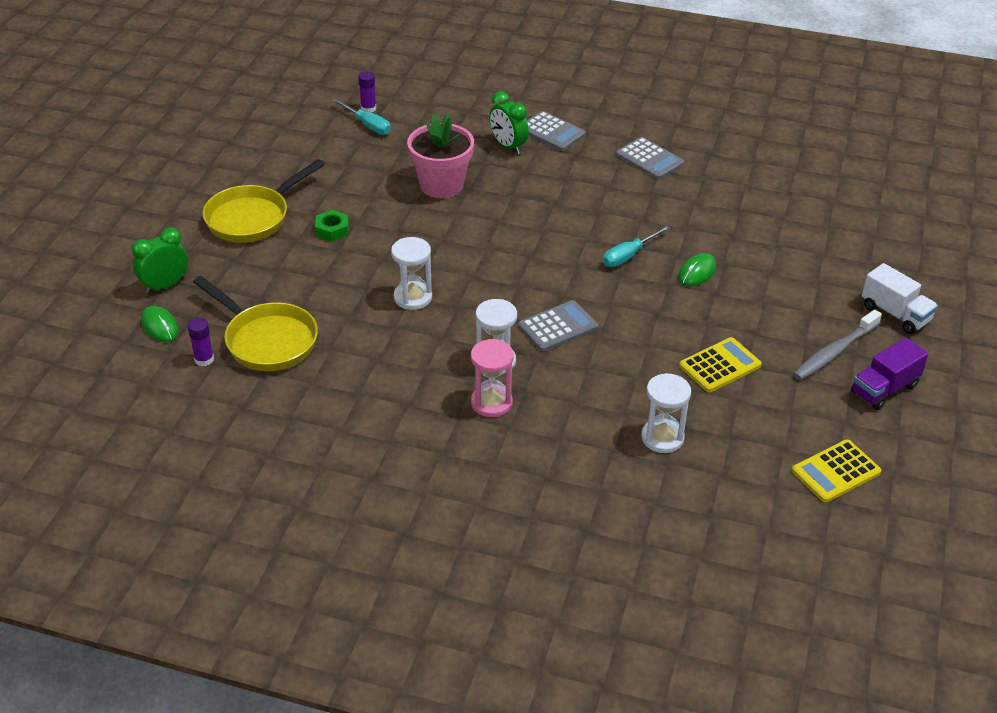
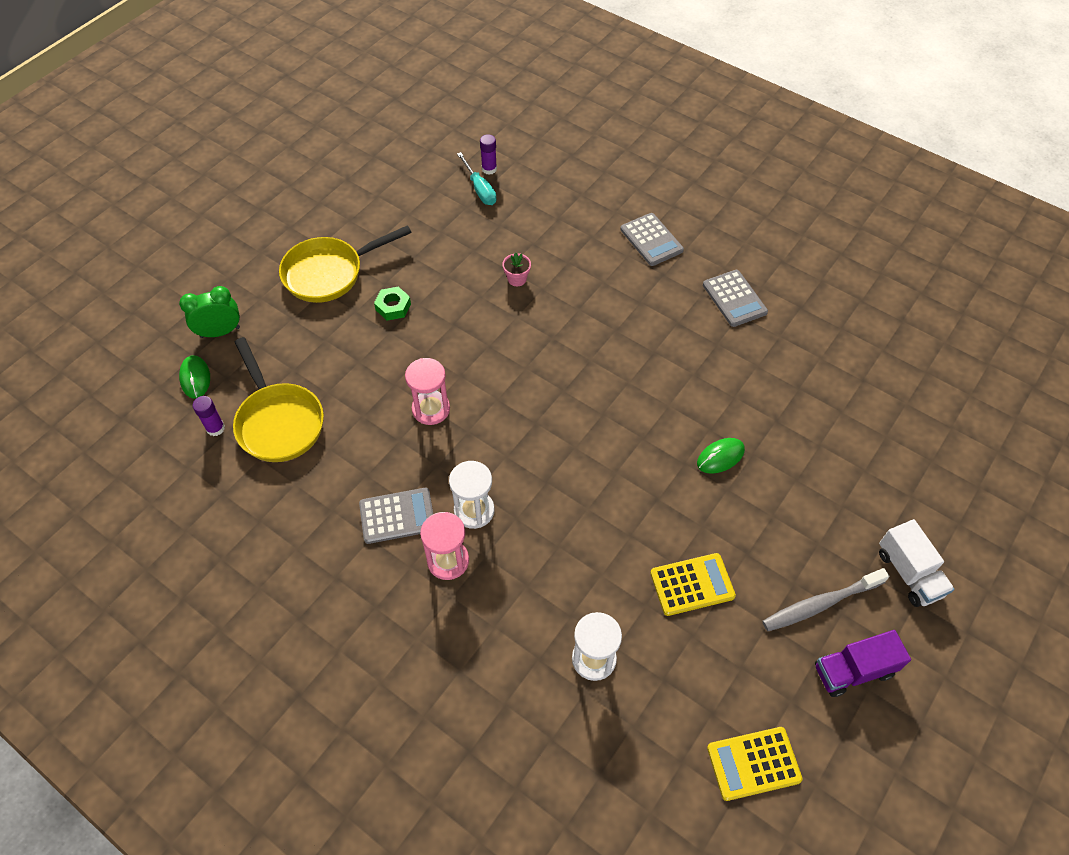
camera: 20 degrees right, 15 degrees up
(413, 297) = (431, 409): white hourglass -> pink hourglass
(441, 185) = (517, 279): pink flower pot -> pink flower pot, size x0.43
(508, 146) = (601, 247): green clock -> none
(558, 327) = (552, 485): grey calculator -> grey calculator (397, 516)
(628, 256) = (660, 416): turquoise screwdriver -> none

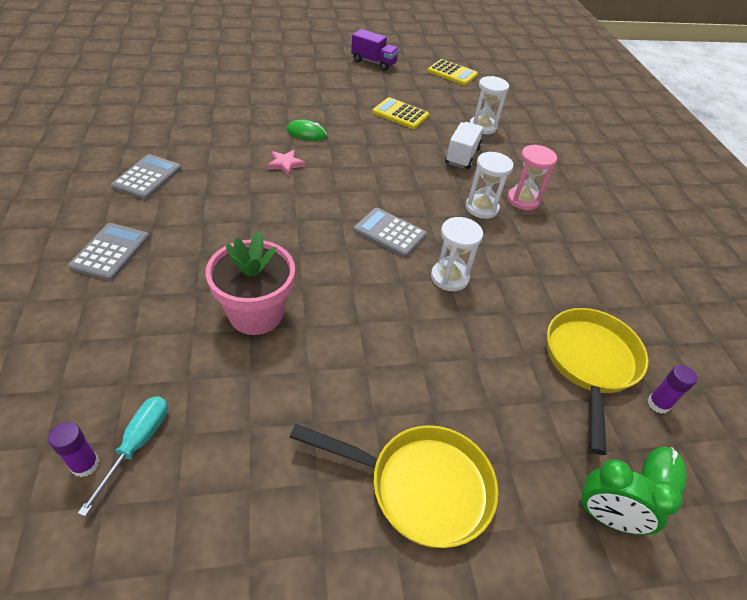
camera: 140 degrees left, 10 degrees down
(393, 307) = (393, 383): green nut -> none
(397, 516) = (537, 239): grey calculator -> grey calculator (389, 233)
(431, 409) = (449, 277): pink hourglass -> white hourglass
(517, 279) = (256, 314): pink flower pot -> pink flower pot, size x2.31
(677, 403) = (285, 164): none -> pink star
(820, 604) = (354, 78): grey toothbrush -> none
(909, 573) = (301, 61): white truck -> white truck (462, 156)

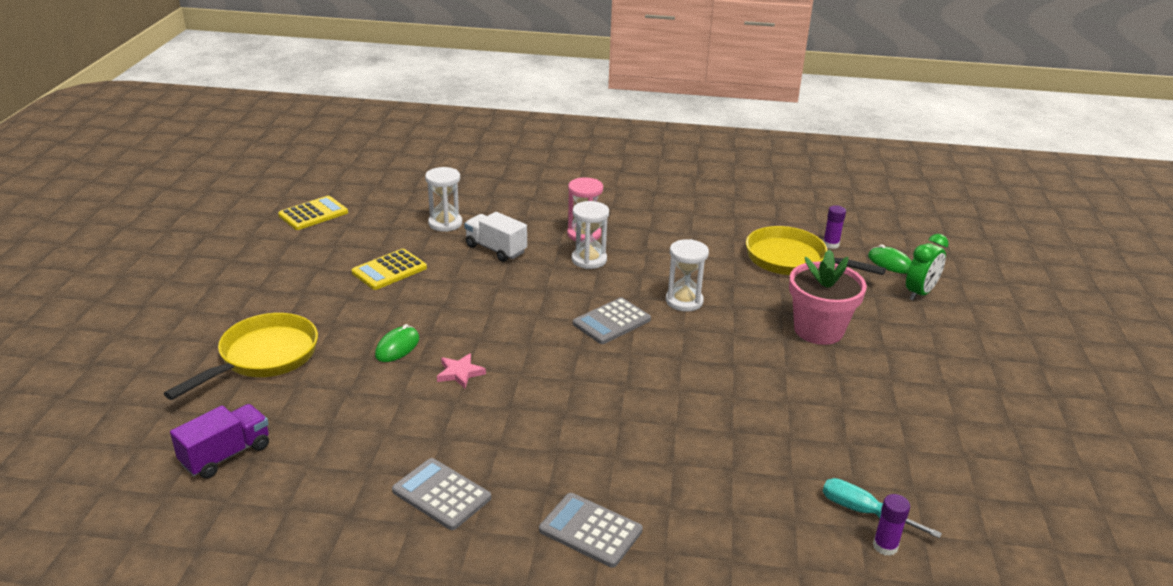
camera: 70 degrees left, 15 degrees down
(256, 314) = (712, 424): pink flower pot -> pink flower pot (818, 330)
(374, 62) = (245, 264): purple truck -> purple truck (226, 455)
(420, 486) = (900, 364): yellow pan -> yellow pan (263, 358)

